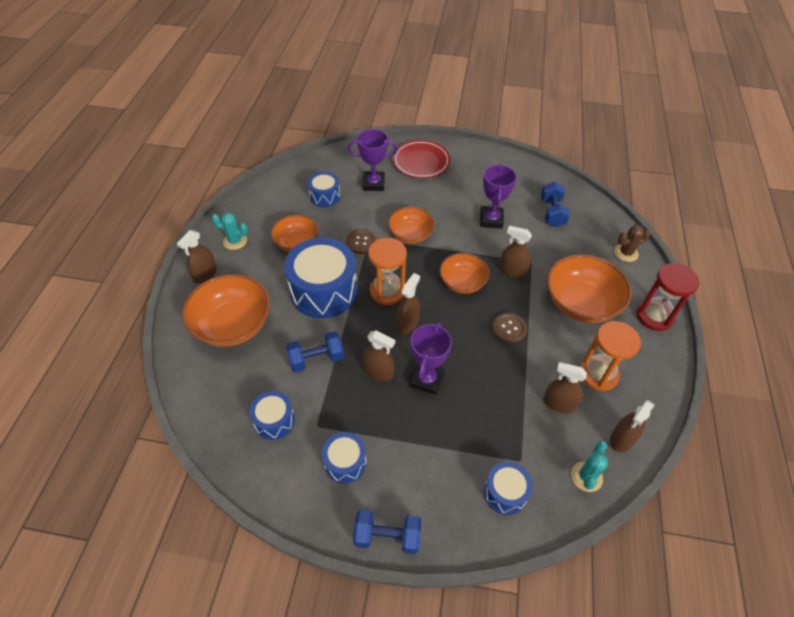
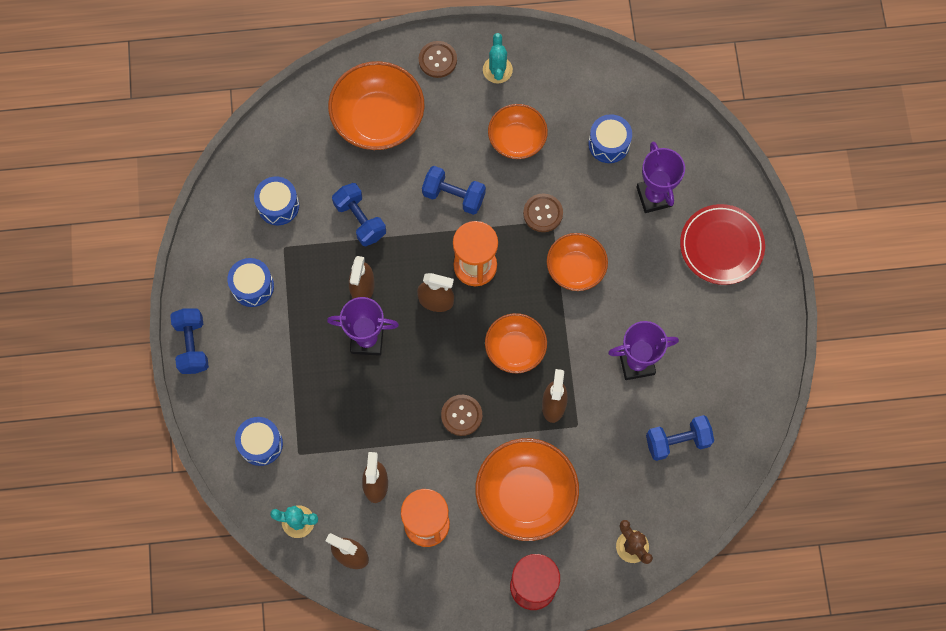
camera: 75 degrees right, 20 degrees up
(205, 274) = (437, 60): brown spray bottle -> brown button
(324, 291) = (454, 196): blue drum -> blue dumbbell

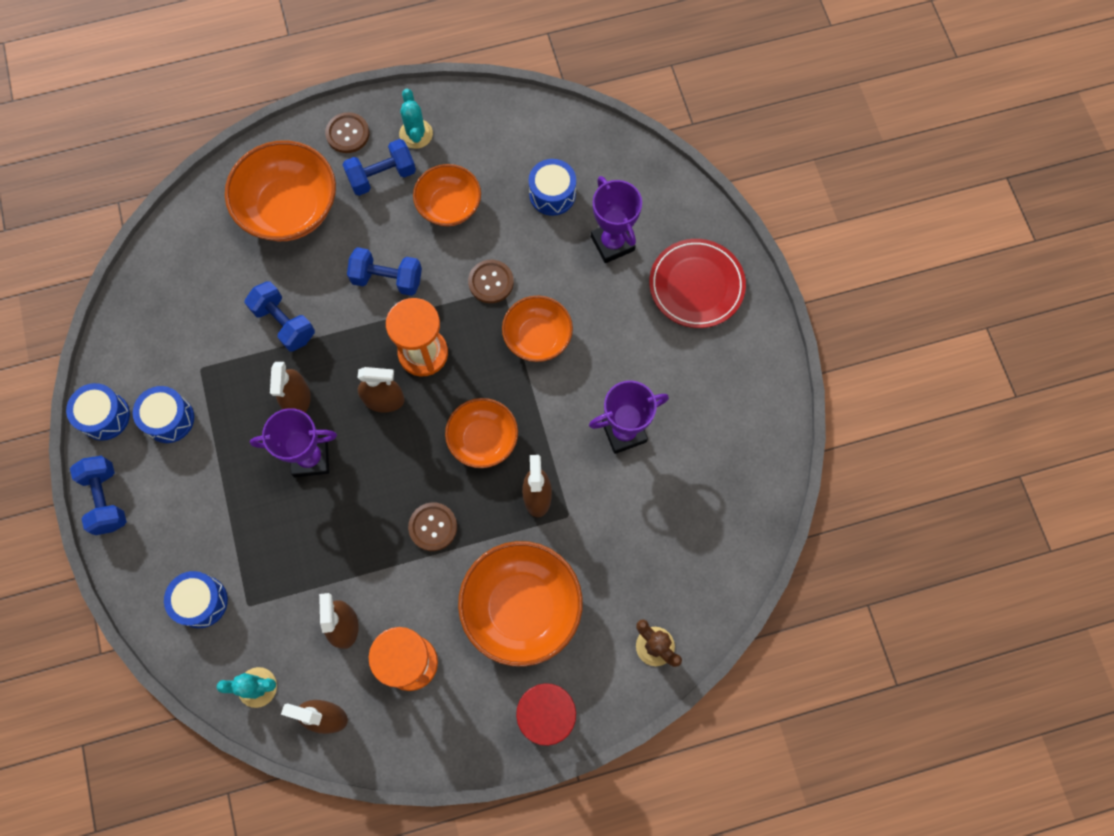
camera: 10 degrees left, 0 degrees up
(278, 205) = (187, 322): blue drum -> blue drum (105, 416)
(677, 441) = (686, 514): blue dumbbell -> blue dumbbell (382, 176)

